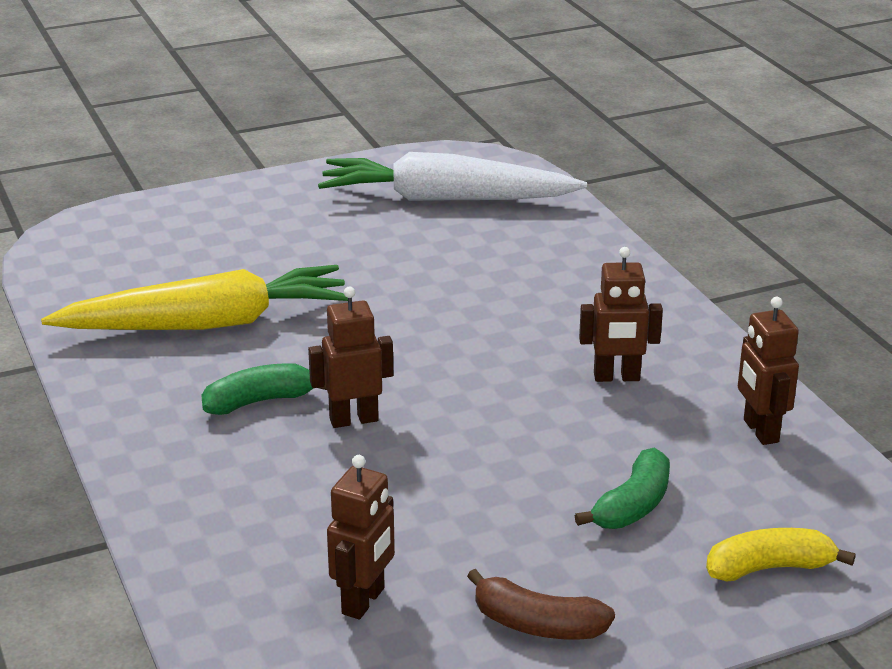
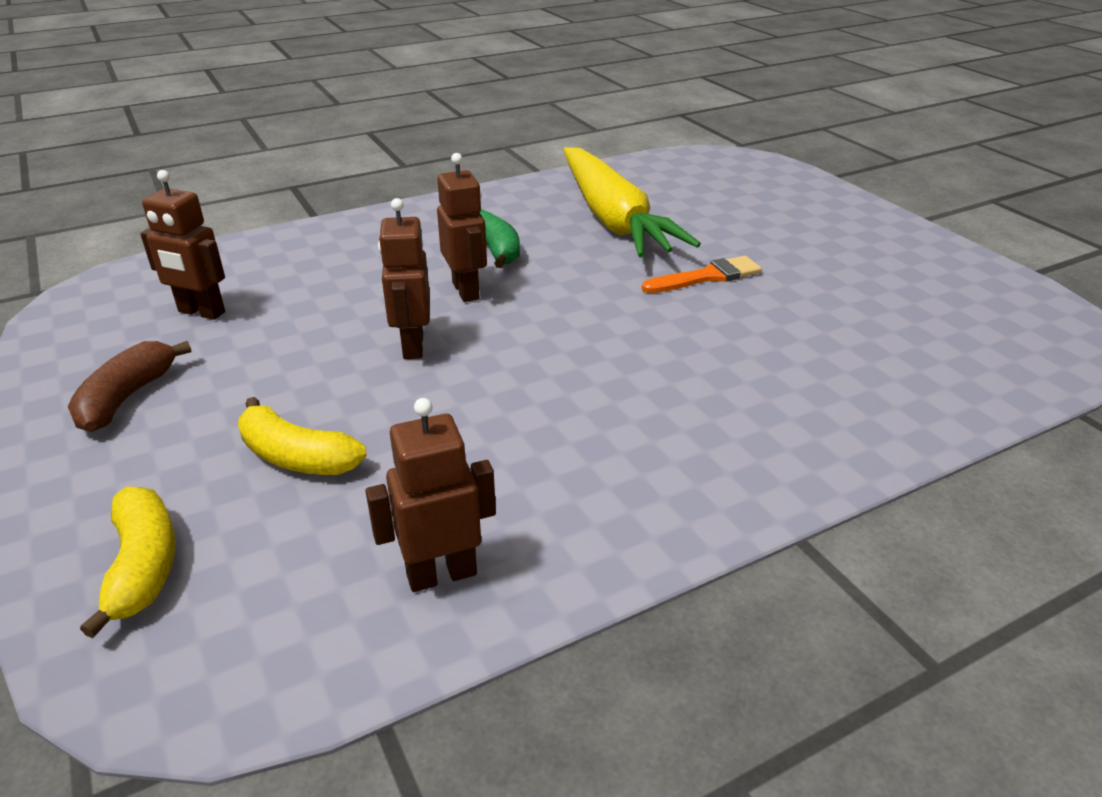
camera: 85 degrees right, 5 degrees up
(357, 286) = (707, 277): none -> orange brush
(445, 199) = (936, 314): white carrot -> none
(616, 377) = (561, 445): brown robot -> brown robot (412, 346)
(633, 505) = (297, 457): green banana -> yellow banana

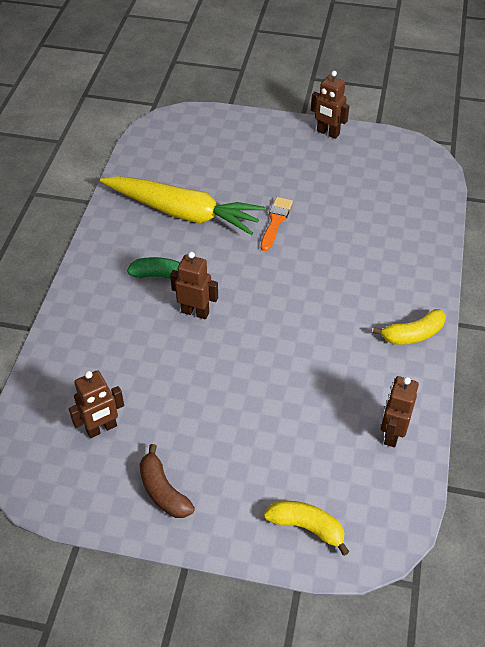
camera: 50 degrees left, 15 degrees up
(297, 457) = (277, 445): yellow banana -> yellow banana (413, 334)
(412, 346) = (226, 360): brown robot -> brown robot (327, 133)

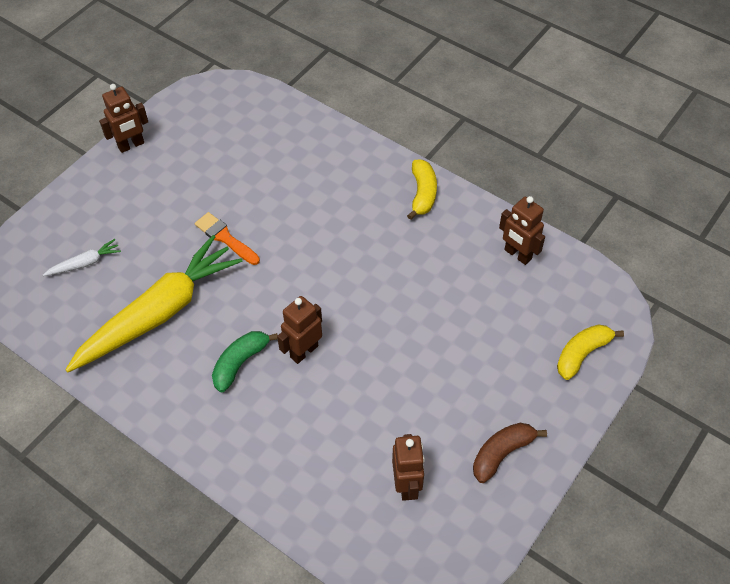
camera: 65 degrees left, 5 degrees up
(163, 491) = (501, 453): brown banana -> brown banana turned 150 degrees clockwise
(203, 155) = (85, 263): none -> white carrot

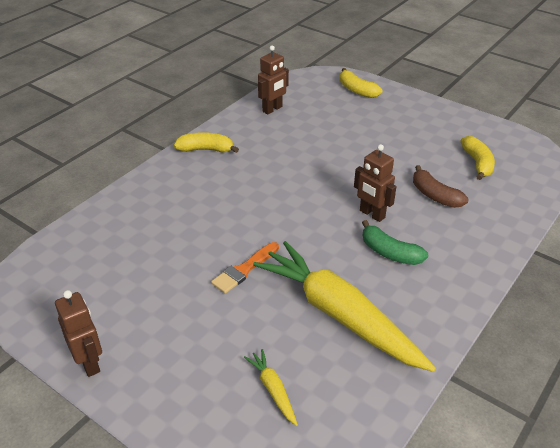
camera: 90 degrees left, 15 degrees down
(85, 263) = (273, 389): white carrot -> yellow carrot
(407, 485) = (477, 163): brown robot -> yellow banana
(501, 453) = (440, 124): brown banana -> brown banana (435, 195)

